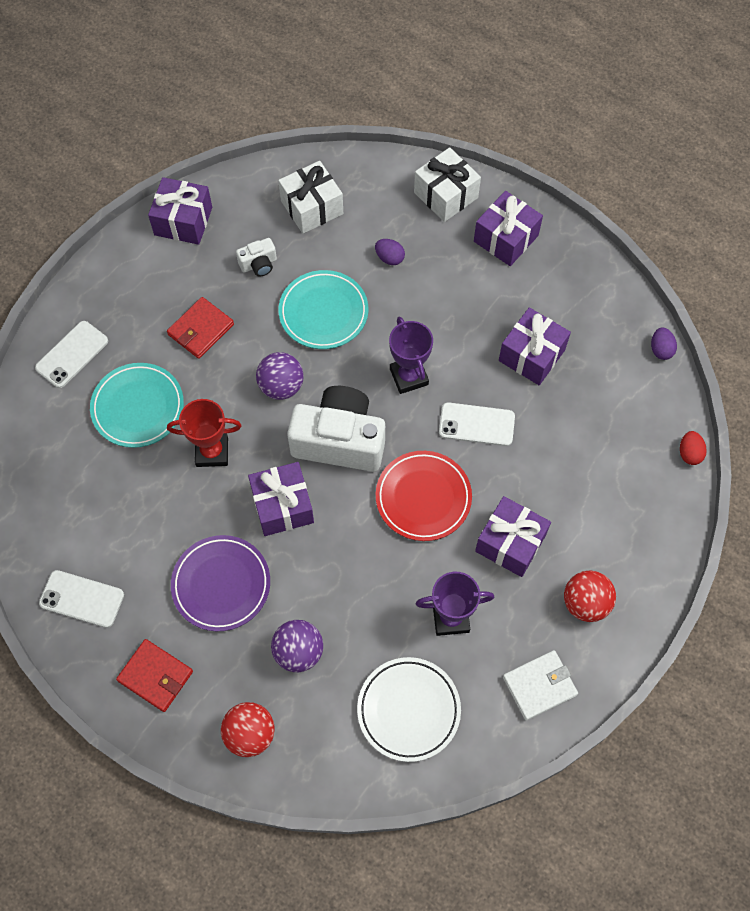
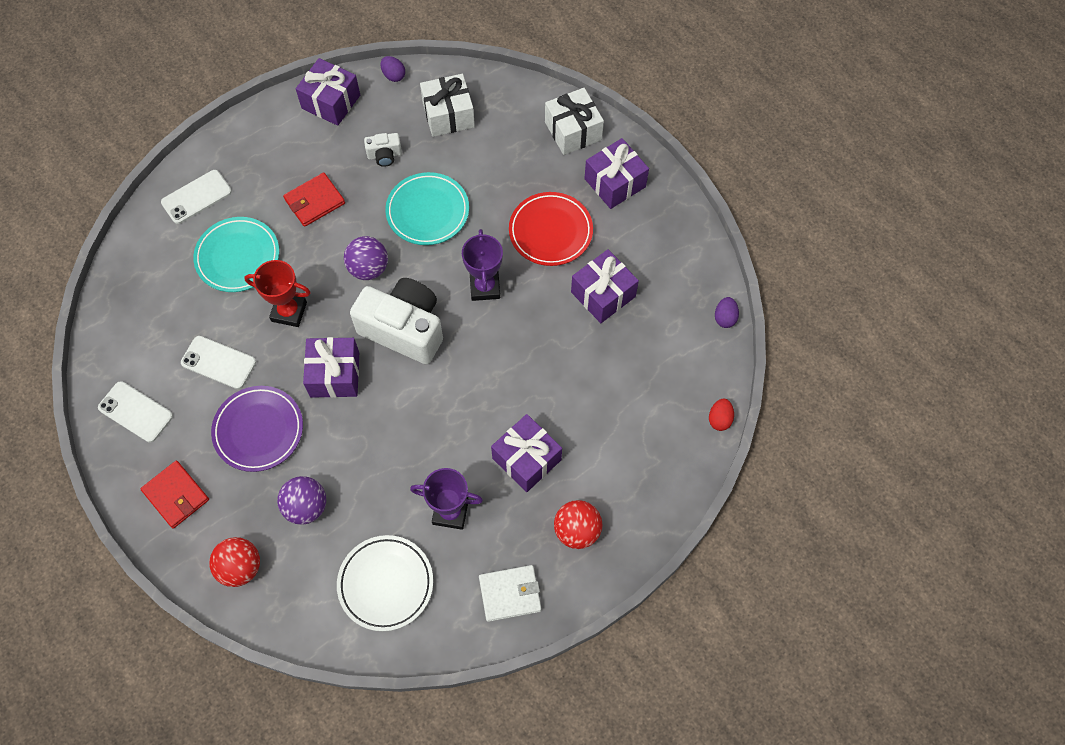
camera: 15 degrees right, 0 degrees up
(389, 258) = (503, 176): purple egg -> purple egg (393, 75)
(423, 497) = (461, 398): red plate -> red plate (550, 231)
(476, 424) = (532, 345): white phone -> white phone (218, 362)

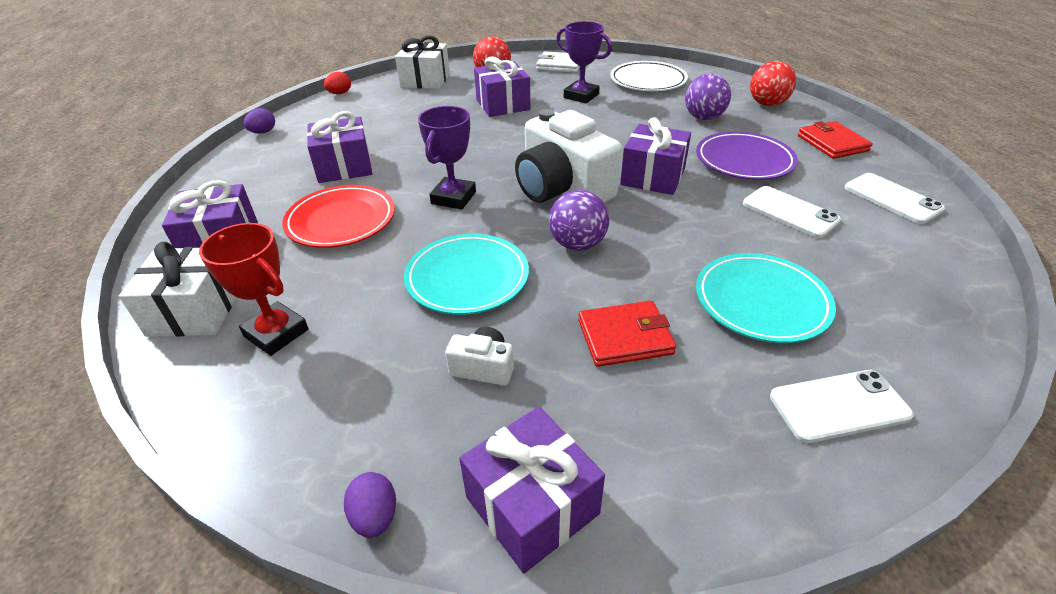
camera: 155 degrees left, 25 degrees down
(289, 312) = (694, 232): red trophy -> red trophy (276, 333)
(448, 115) = (339, 396): white gift -> white gift (425, 80)

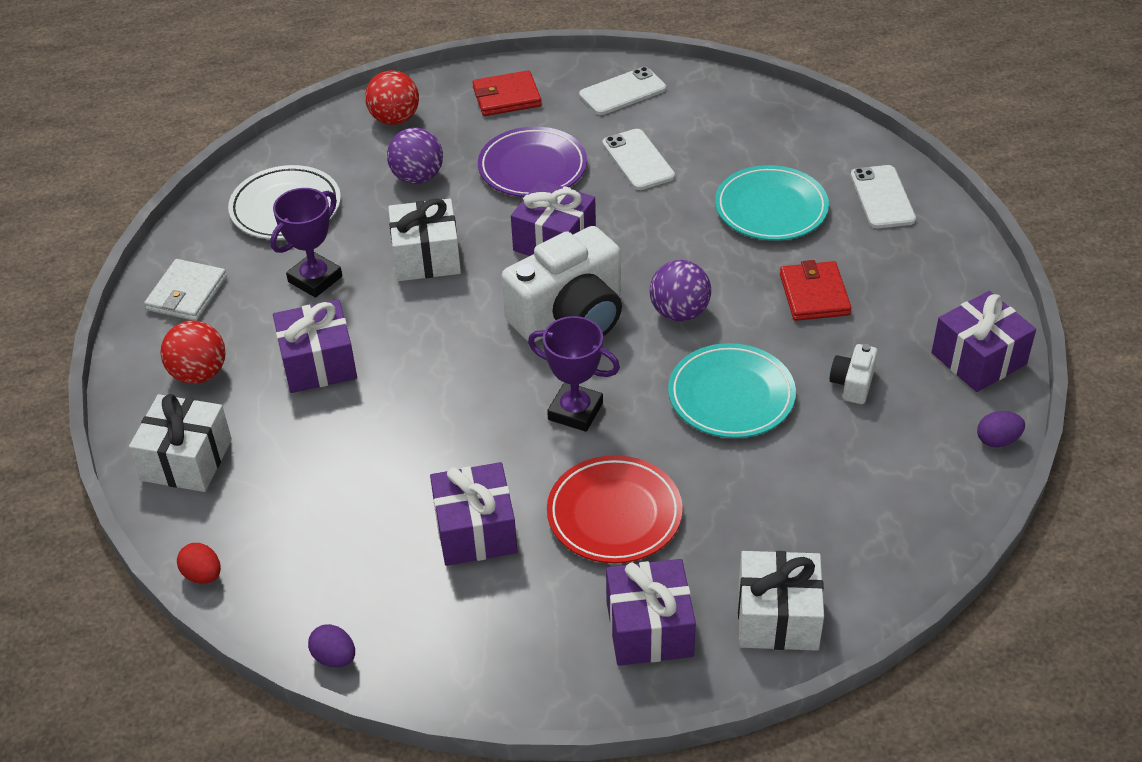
camera: 85 degrees left, 5 degrees up
(276, 333) = (811, 537): red trophy -> none
(615, 128) = (426, 257): none -> white gift
(790, 212) = (638, 160): white phone -> white phone turned 75 degrees counterclockwise

